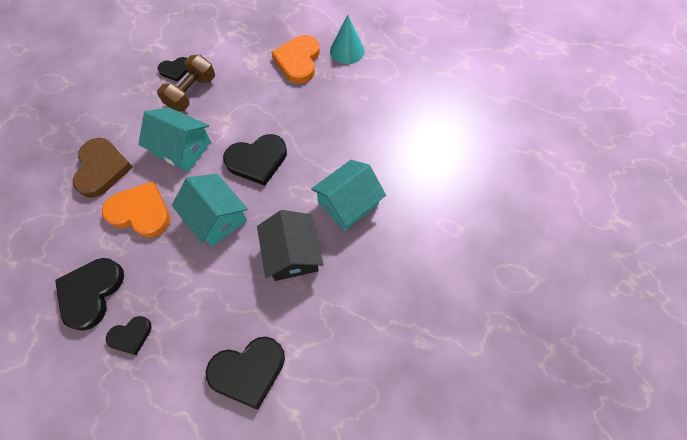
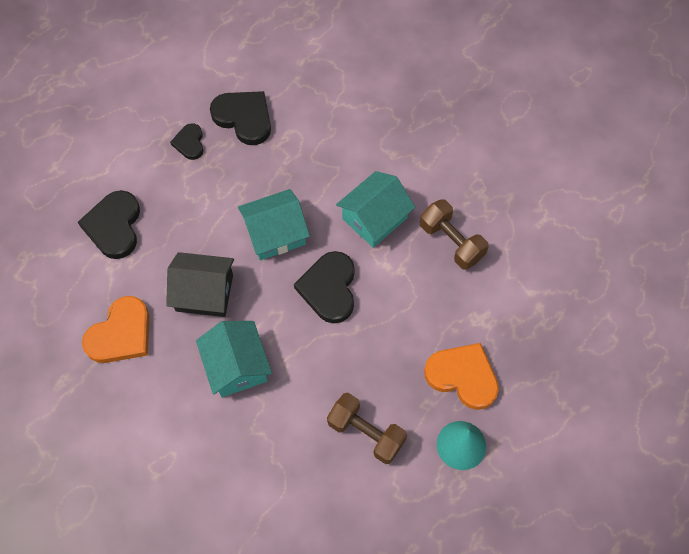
camera: 110 degrees right, 0 degrees up
(102, 169) = (377, 141): brown heart -> none
(140, 212) = (311, 167): orange heart -> orange heart (121, 334)
(175, 70) = (494, 231): black heart -> none
(362, 103) = (366, 433): none -> brown dumbbell

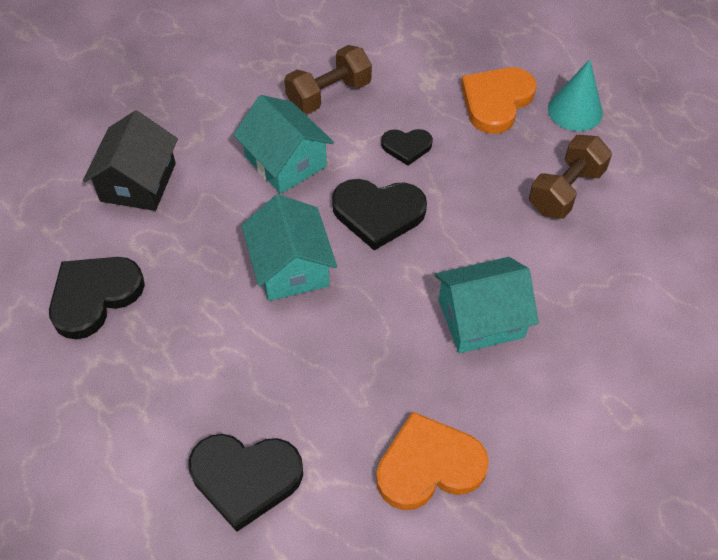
camera: 85 degrees left, 10 degrees down
(121, 334) = (429, 465): orange heart -> orange heart turned 60 degrees counterclockwise
(189, 143) = (118, 369): black heart -> black heart (406, 147)
(204, 293) = (371, 354): black house -> black house (138, 182)

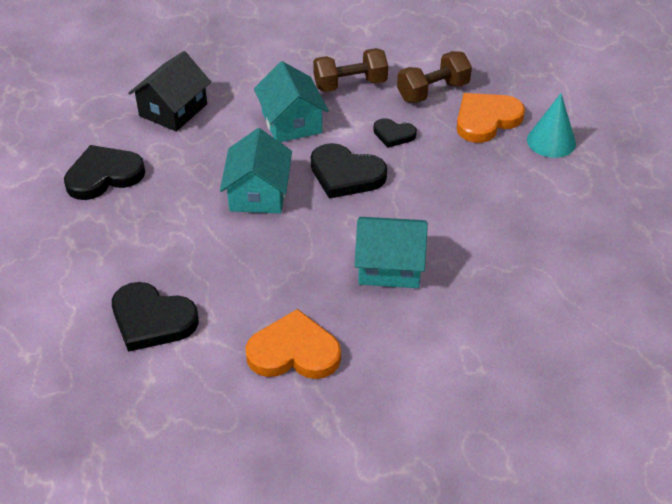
camera: 20 degrees right, 10 degrees down
(565, 191) = (510, 196): brown dumbbell -> brown dumbbell (433, 91)

